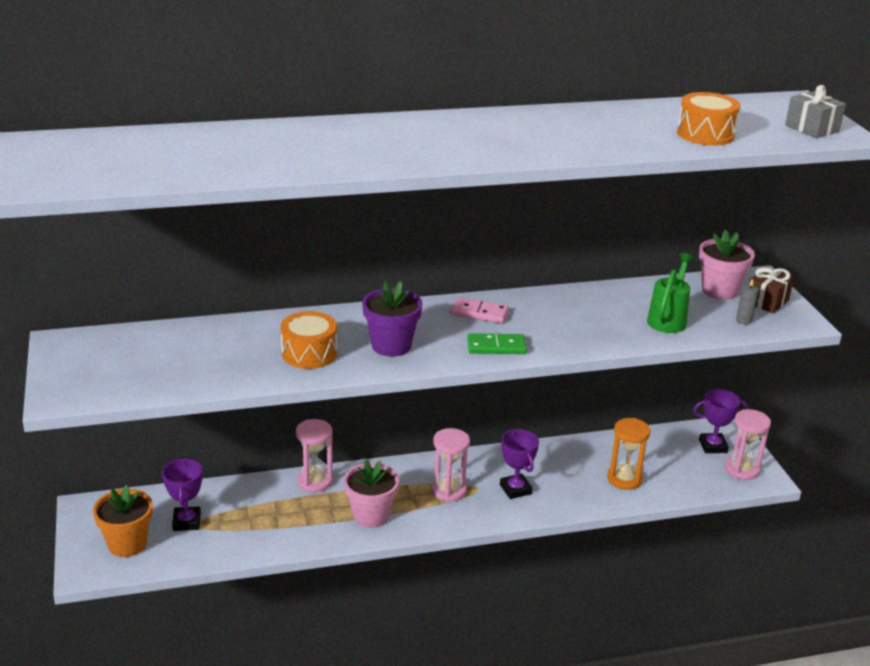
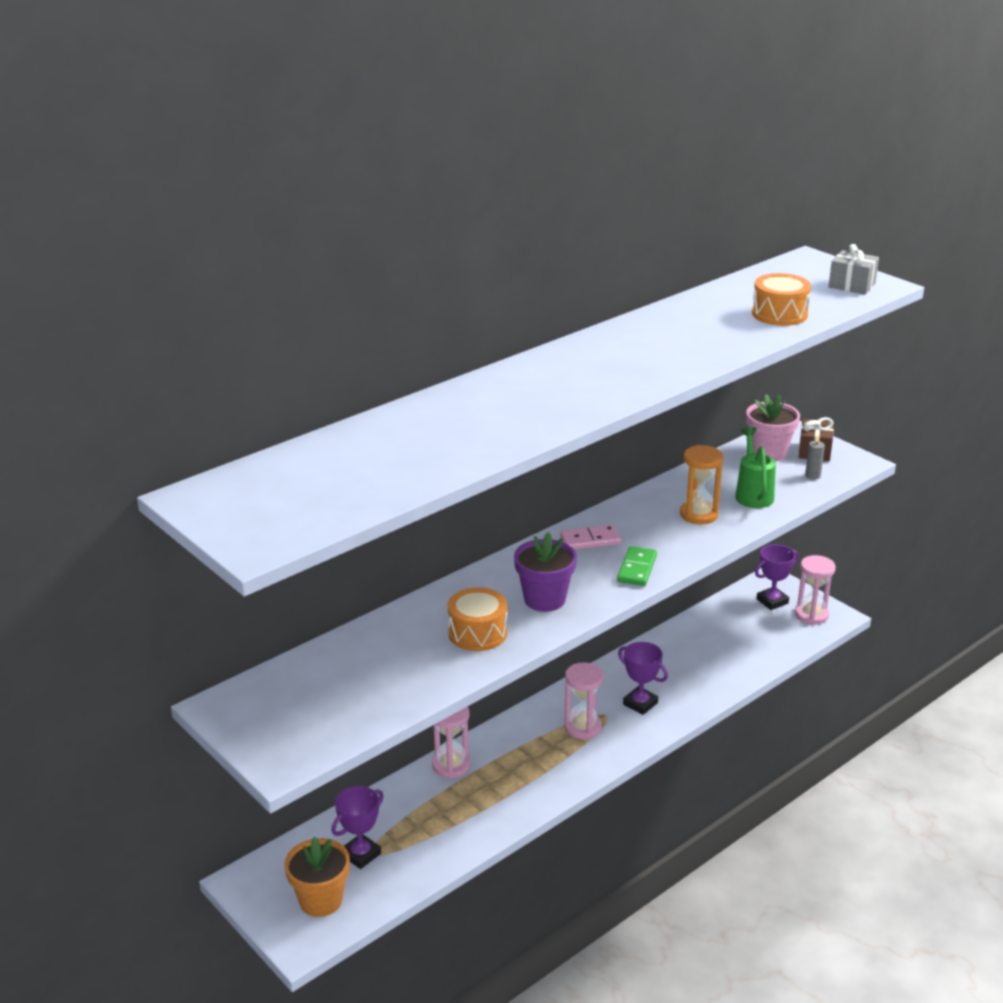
camera: 25 degrees left, 0 degrees up
(186, 522) = (361, 854): purple trophy -> purple trophy turned 75 degrees clockwise
(371, 516) = (532, 779): pink flower pot -> none
(496, 346) = (636, 569): green domino -> green domino turned 45 degrees counterclockwise
(624, 479) = (724, 659): orange hourglass -> orange hourglass (698, 514)

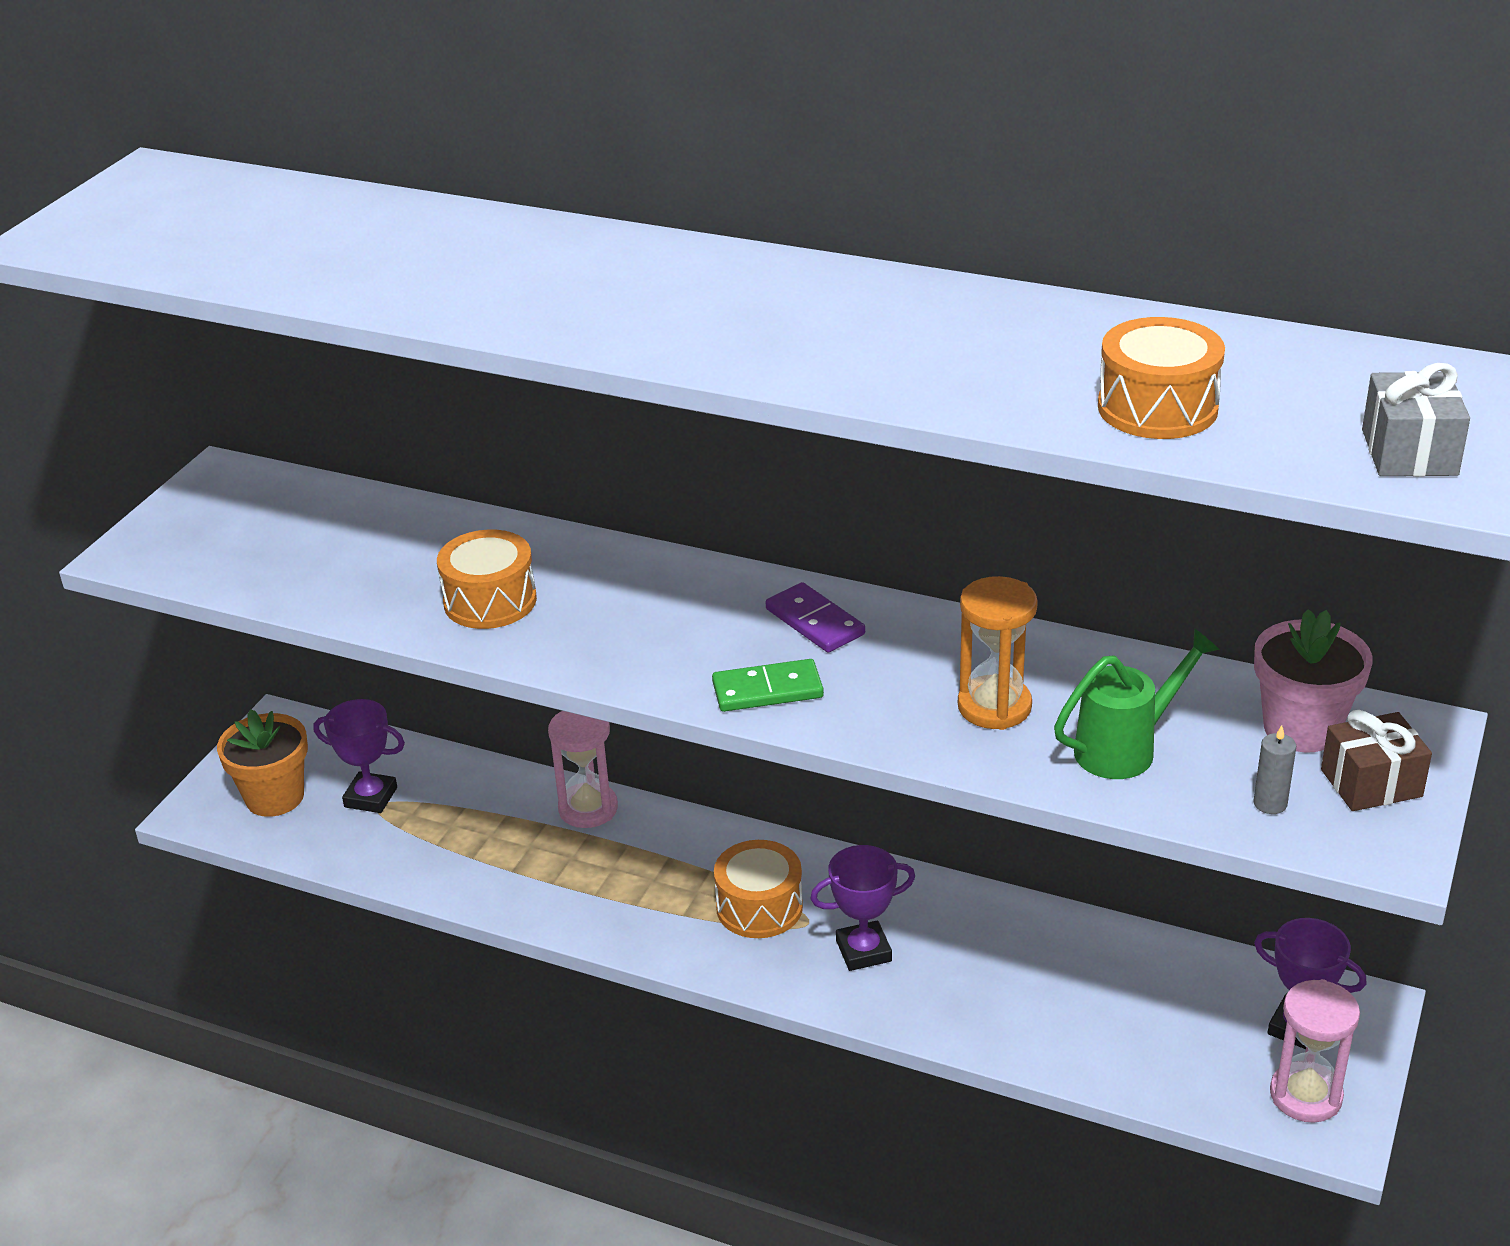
camera: 65 degrees right, 5 degrees up
(544, 599) = (615, 630): purple flower pot -> none
(582, 727) = (759, 907): pink hourglass -> orange drum
(590, 540) = (814, 622): pink domino -> purple domino
(640, 703) = (863, 951): purple trophy -> purple trophy turned 60 degrees clockwise

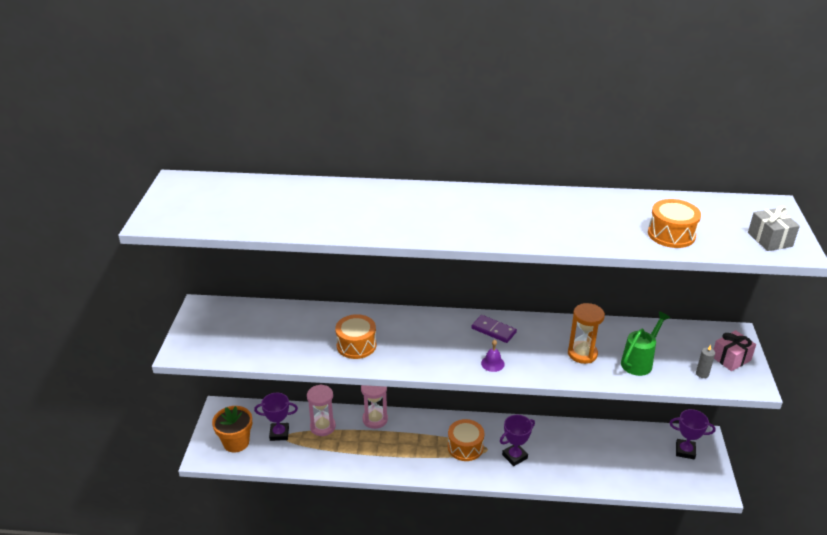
camera: 20 degrees left, 0 degrees up
(767, 690) = (492, 363): green domino -> purple bell
(1301, 728) = (695, 341): pink flower pot -> none
(1305, 1095) = (700, 477): pink hourglass -> pink hourglass (322, 427)
(1371, 783) = (731, 358): brown gift -> pink gift

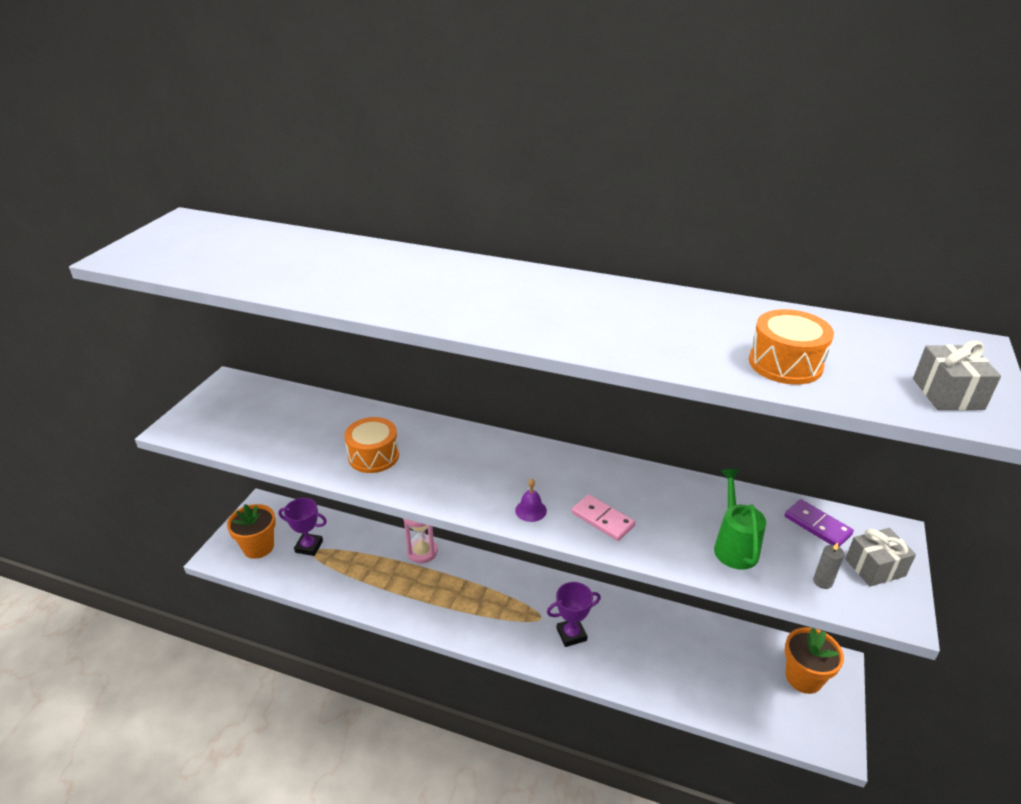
camera: 15 degrees right, 0 degrees up
(322, 427) = (360, 548): pink hourglass -> none
(465, 447) = (514, 609): orange drum -> none
(493, 330) = (552, 468): purple domino -> purple domino (817, 525)
(545, 360) = (602, 519): none -> pink domino
(582, 354) = (657, 520): orange hourglass -> none
(639, 362) = (734, 546): green watering can -> green watering can turned 60 degrees counterclockwise
(685, 451) = (803, 677): purple trophy -> orange flower pot
(731, 358) = (875, 567): pink gift -> grey gift

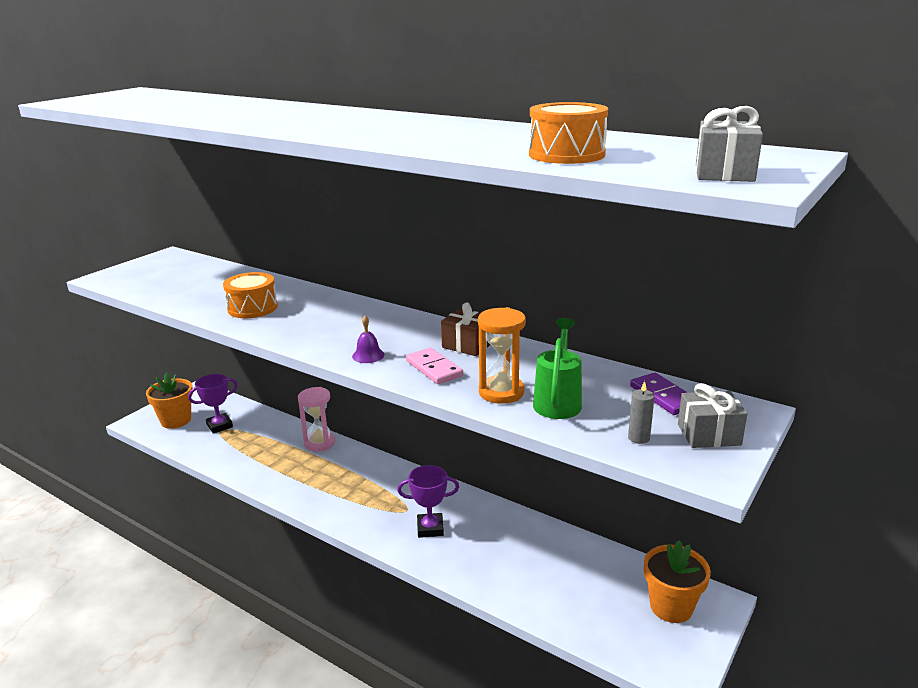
camera: 15 degrees right, 10 degrees down
(309, 546) = (219, 426): purple trophy -> purple trophy turned 60 degrees counterclockwise
(616, 482) = (467, 345): none -> brown gift
(679, 542) = (501, 392): none -> orange hourglass

